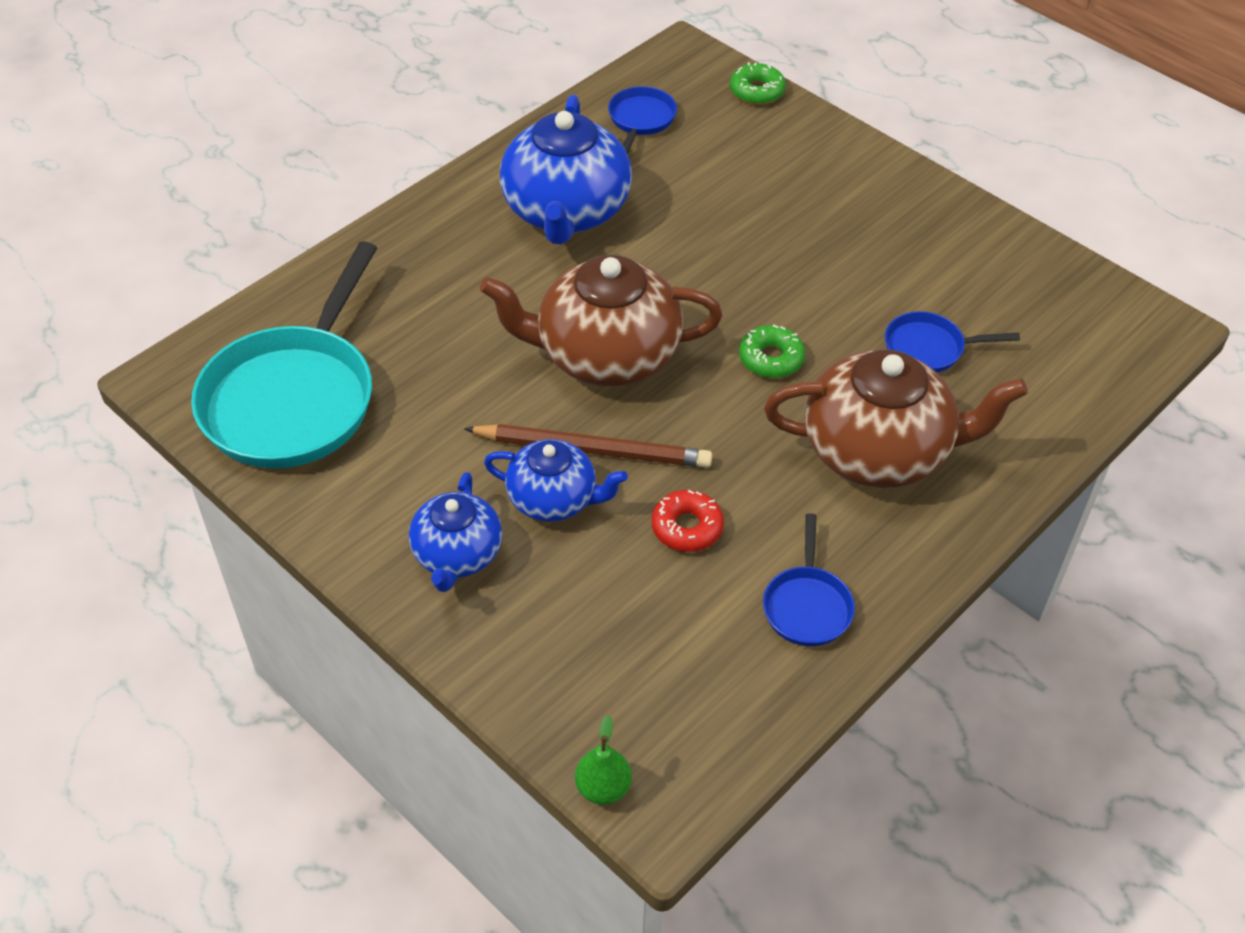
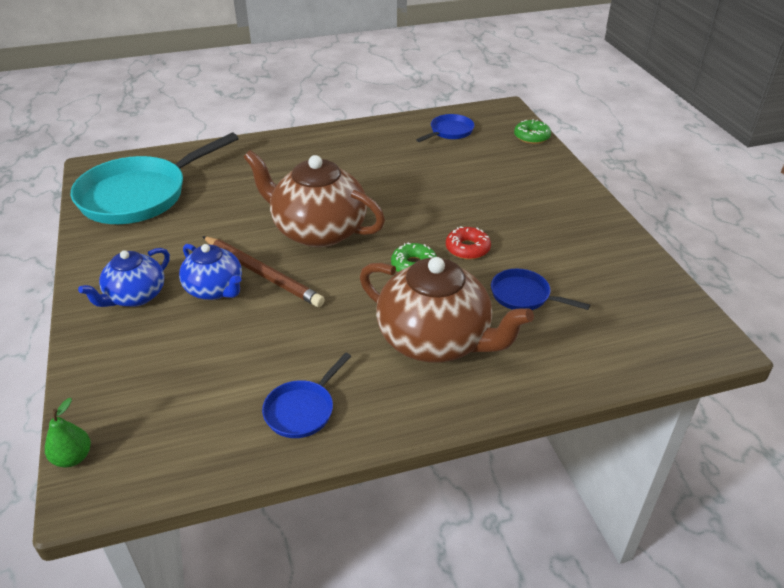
camera: 30 degrees right, 10 degrees down
(566, 212) = (366, 159): blue teapot -> none
(687, 527) = (273, 334): red donut -> red donut (467, 248)

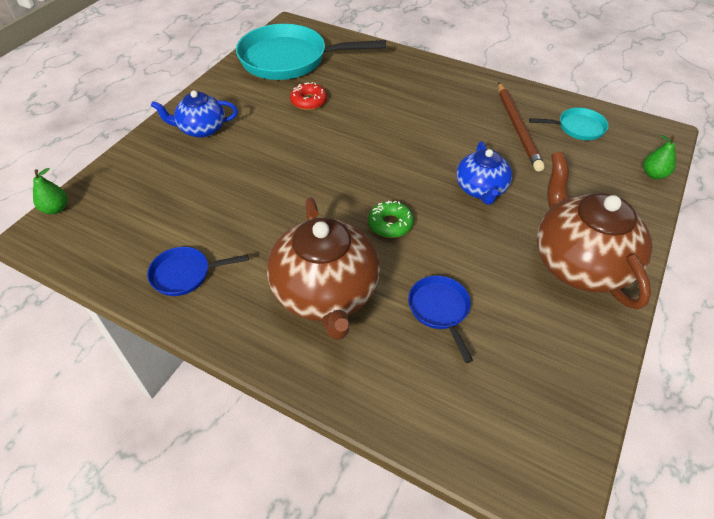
camera: 45 degrees right, 10 degrees up
(215, 289) = (246, 154): blue teapot -> blue teapot (481, 189)
(262, 273) = (286, 161): brown pencil -> brown pencil (518, 128)
(318, 231) = (361, 152): brown teapot -> brown teapot (579, 262)
(449, 132) = (577, 128): blue pan -> turquoise pan
(467, 248) = (450, 238): red donut -> red donut (308, 101)
(531, 137) = (653, 174): green donut -> green pear

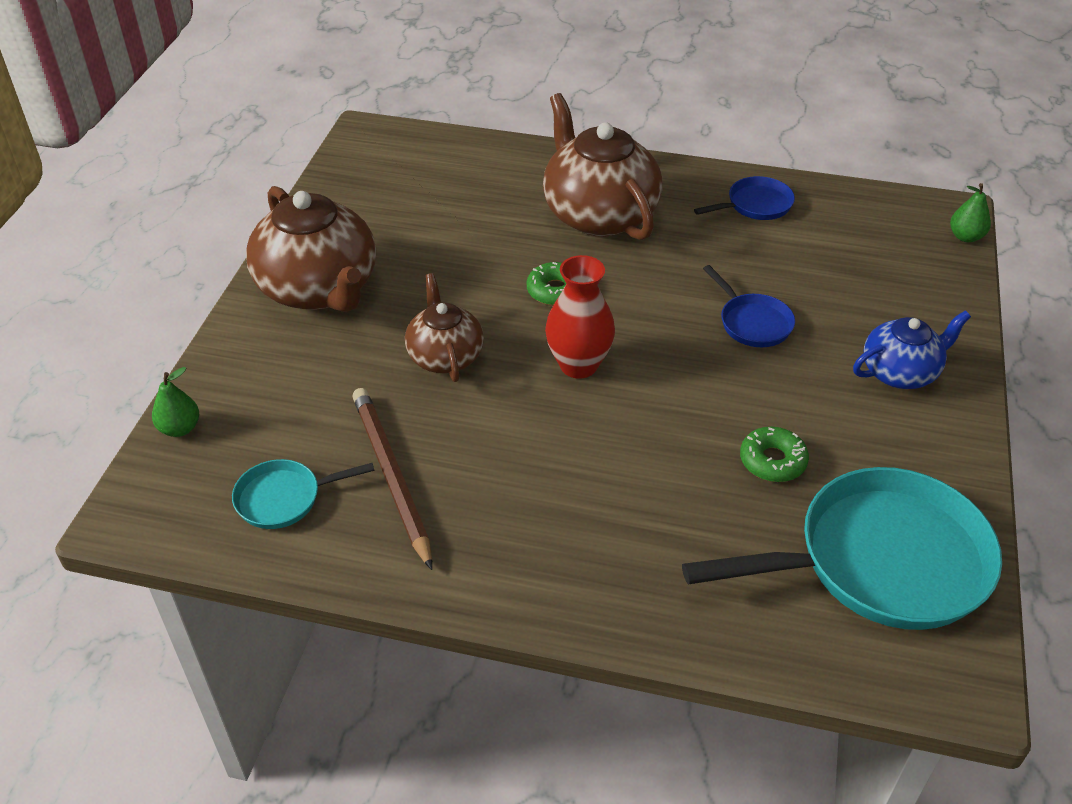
camera: 165 degrees right, 5 degrees down
(308, 101) = (772, 461): red donut -> green donut
(393, 167) = (578, 365): none -> red vase
(440, 310) = (475, 221): blue pan -> blue pan (752, 322)
(481, 189) = (445, 356): blue teapot -> brown teapot

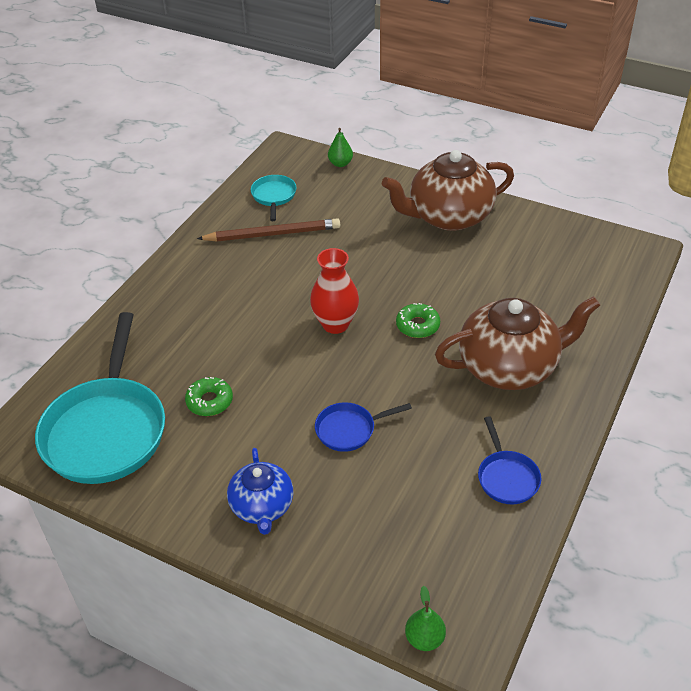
camera: 105 degrees right, 0 degrees up
(445, 356) = (365, 264): brown teapot -> none

